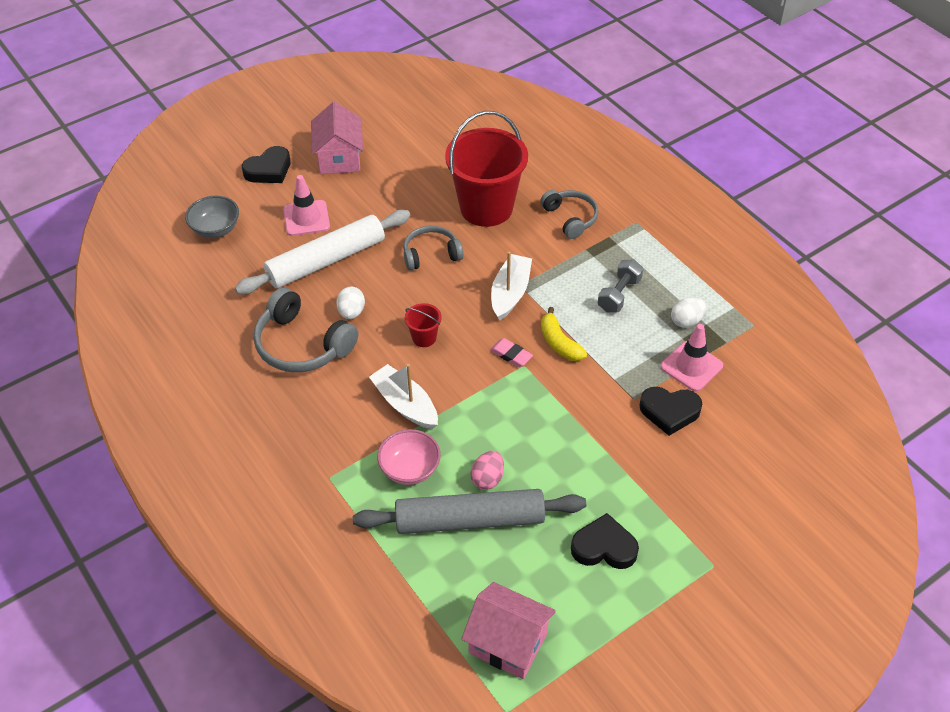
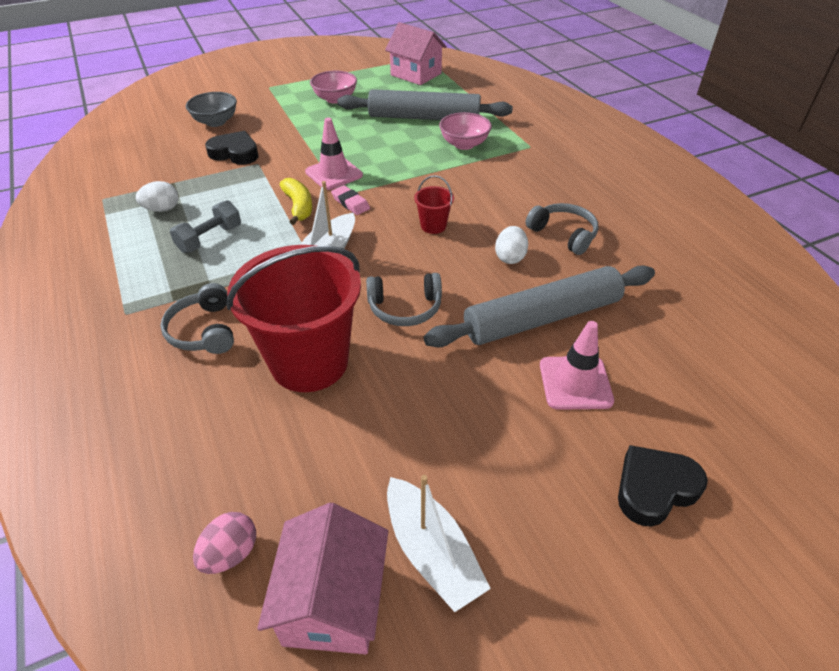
camera: 170 degrees left, 5 degrees down
(216, 229) = (711, 384): grey bowl -> grey bowl (216, 122)
(302, 344) = (563, 234): grey headphones -> grey headphones, size x0.64
(326, 261) = (542, 318): white rolling pin -> grey rolling pin
(339, 158) = (527, 495): pink house -> pink house (333, 602)
(405, 404) = (461, 180): white boat -> white boat (432, 552)
(487, 479) = (403, 134): pink egg -> pink egg (230, 553)
(604, 547) = (335, 99): black heart -> pink bowl
(691, 366) = (190, 177): pink traffic cone -> pink traffic cone (334, 174)

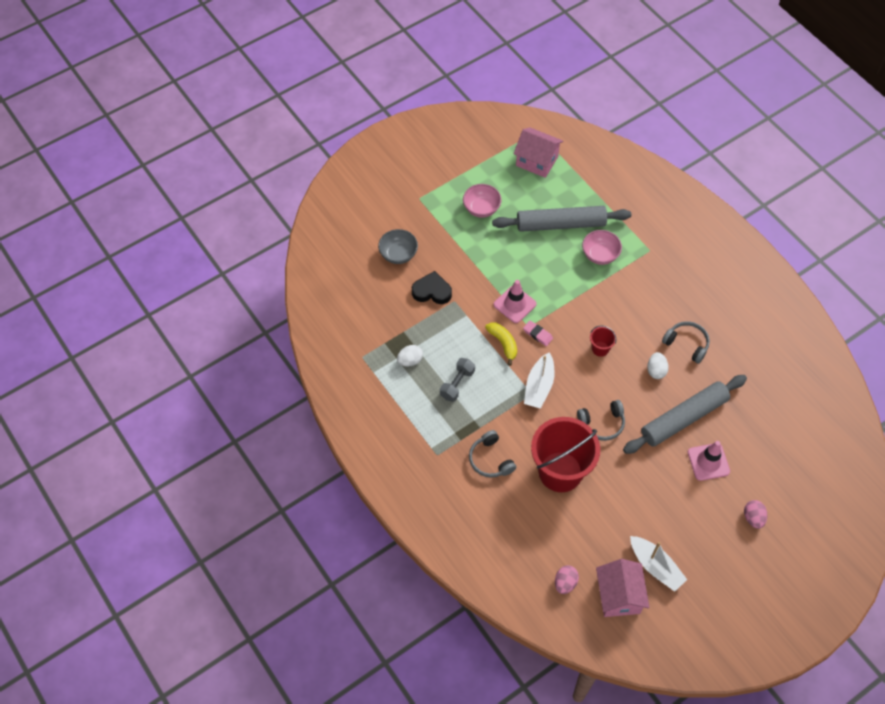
camera: 10 degrees left, 15 degrees up
(654, 488) = (753, 518): black heart -> pink egg

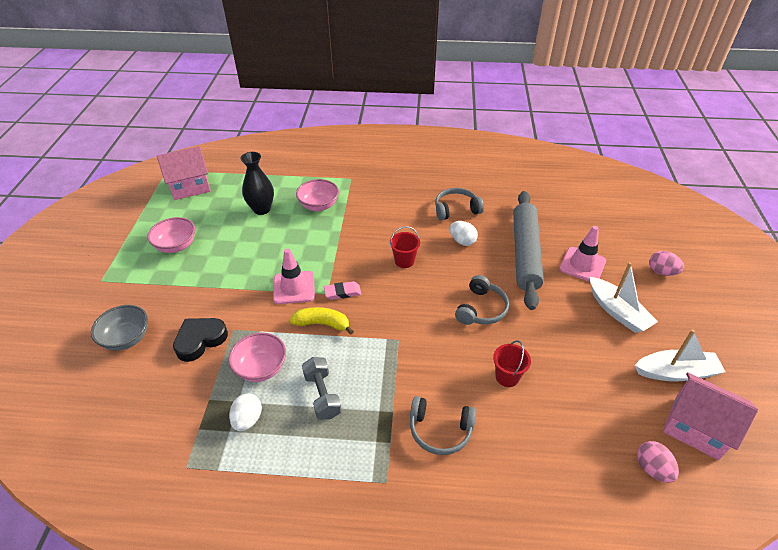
camera: 50 degrees left, 15 degrees down
(444, 338) = (261, 368): none -> pink bowl
(539, 386) = (396, 328): white boat -> white boat (617, 312)
(560, 472) = (507, 377): red bucket -> red bucket, size x0.42
(561, 224) = (261, 209): grey rolling pin -> black vase

